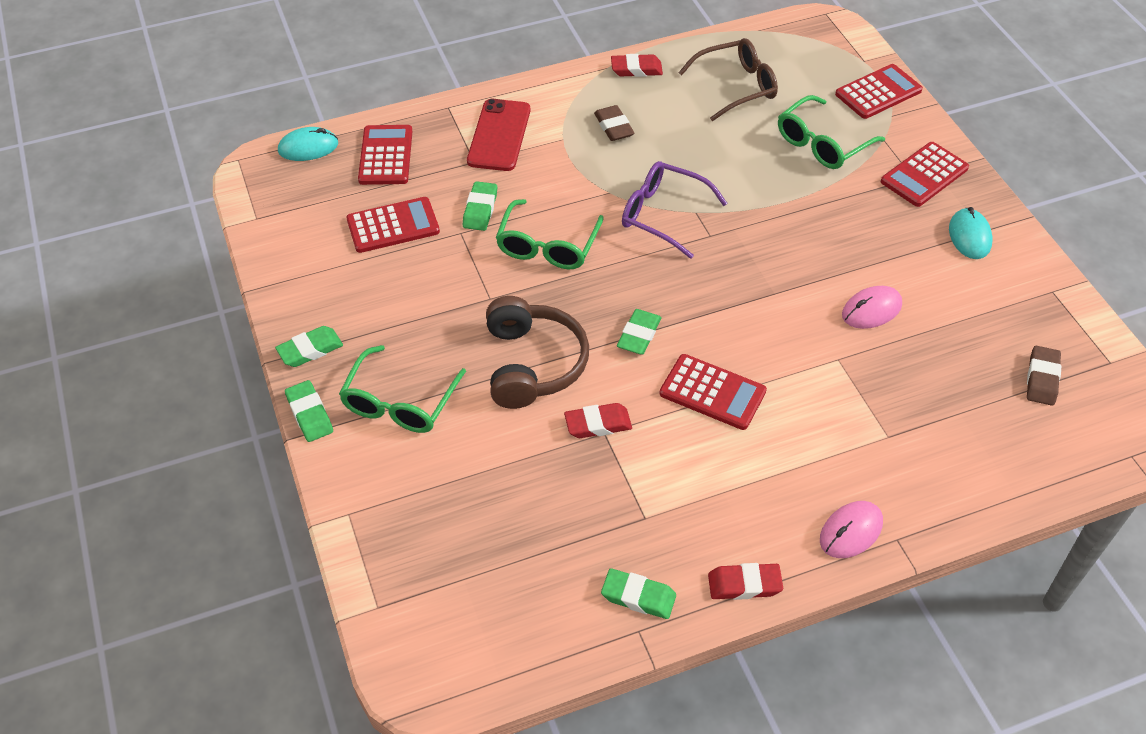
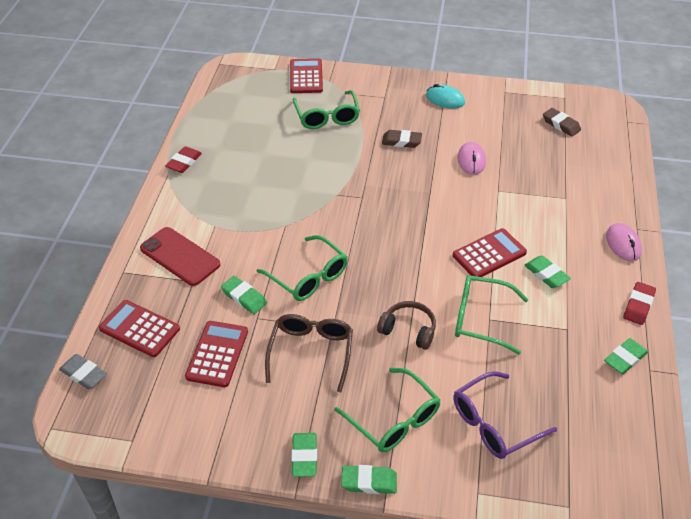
camera: 60 degrees left, 5 degrees down
(308, 147) = (83, 374): turquoise mouse -> grey eraser
(532, 364) = (408, 330): brown headphones -> brown headphones, size x0.63
(598, 424) = (480, 319): red eraser -> green glasses
(613, 127) = (227, 196): brown eraser -> brown eraser (401, 141)
(639, 335) = (420, 266): green eraser -> green eraser (546, 274)
(663, 214) = (327, 210): purple glasses -> purple glasses (494, 424)
(736, 86) = (245, 127): brown glasses -> brown glasses (311, 352)
(924, 175) = (386, 92): red calculator -> none

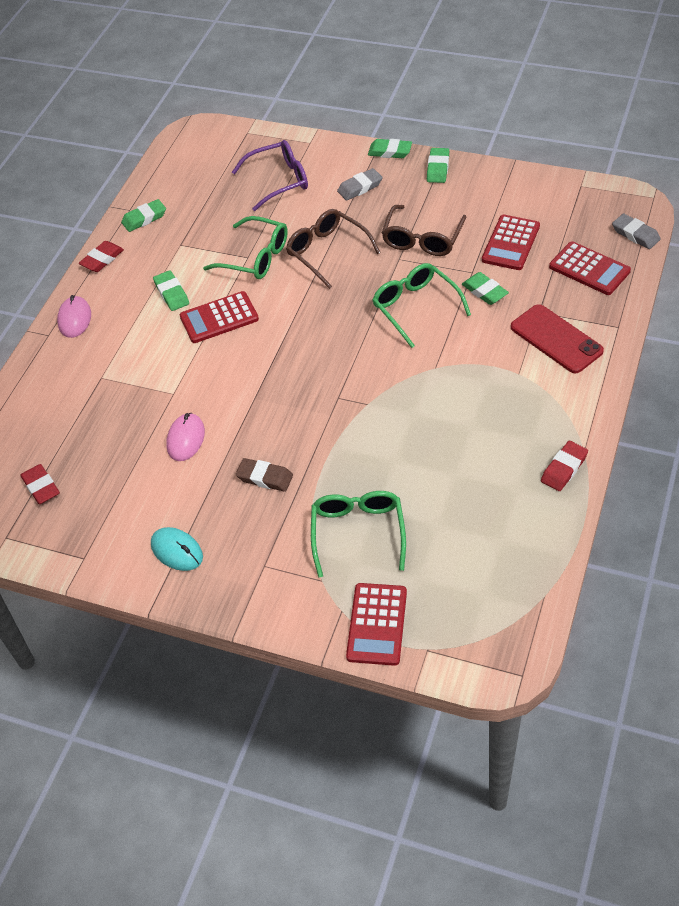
camera: 165 degrees left, 5 degrees up
(394, 419) = (360, 187): green glasses -> grey eraser
(408, 330) = (327, 252): brown headphones -> brown glasses
(561, 125) = (41, 487): brown eraser -> red eraser

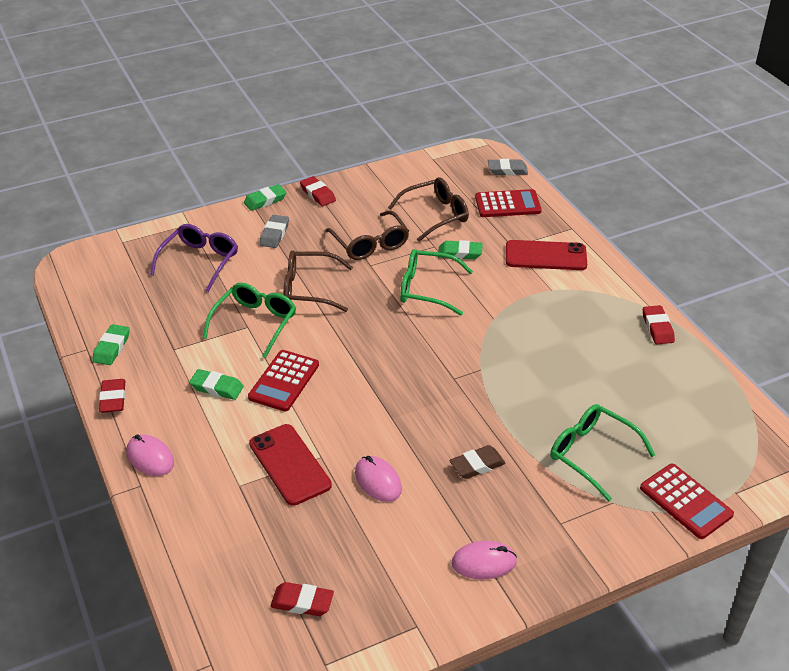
camera: 50 degrees left, 10 degrees down
(147, 385) = (290, 464): none -> red phone
(177, 551) = (484, 562): turquoise mouse -> pink mouse
(255, 257) = (255, 323): green glasses -> green glasses turned 45 degrees counterclockwise
(438, 168) = (318, 194): green eraser -> red eraser
(511, 243) = (435, 215): red calculator -> brown glasses

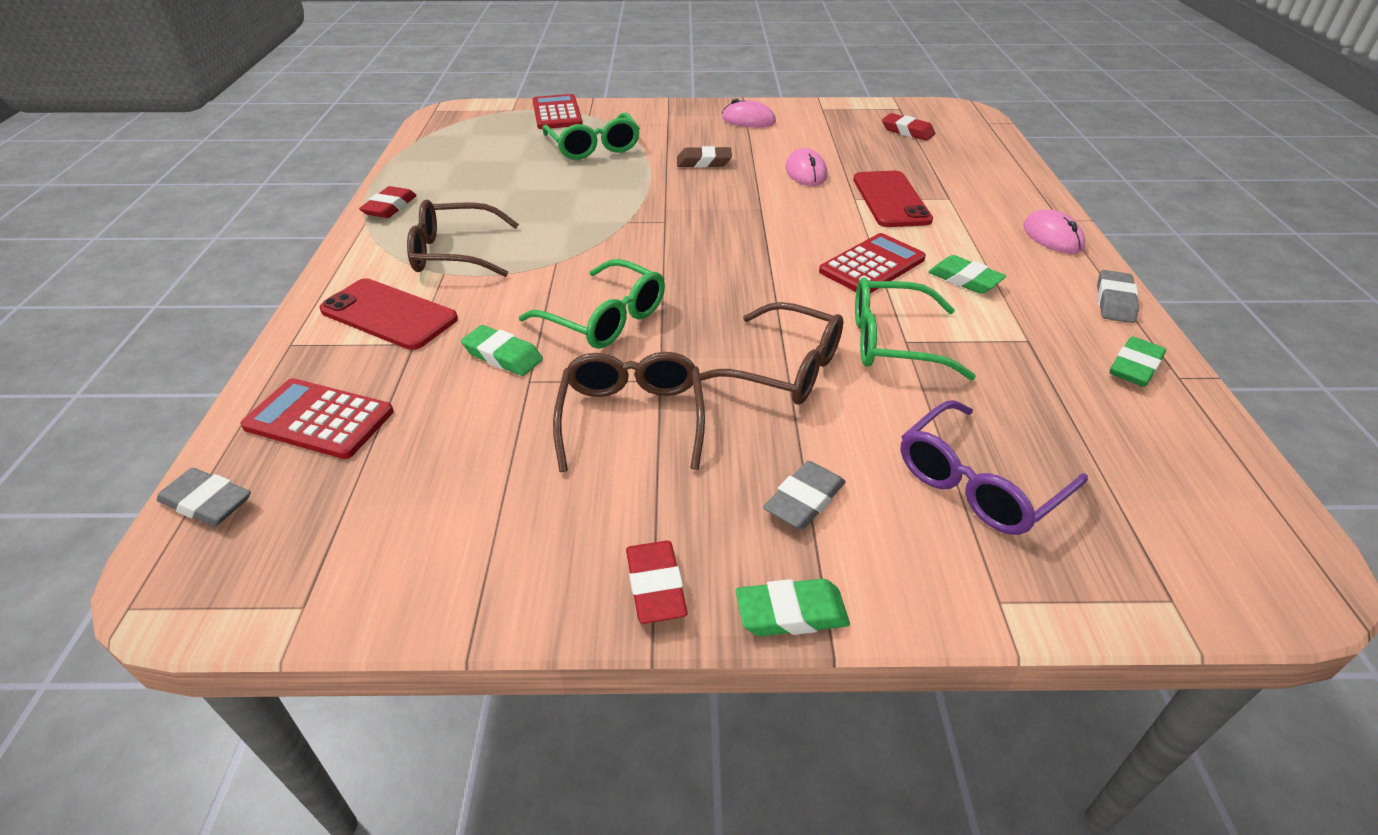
camera: 155 degrees left, 0 degrees up
(113, 399) = (1114, 301): red eraser -> grey eraser
(255, 323) = (892, 342): green glasses -> green glasses turned 45 degrees clockwise
(435, 215) = (465, 440): brown glasses -> brown glasses (454, 253)

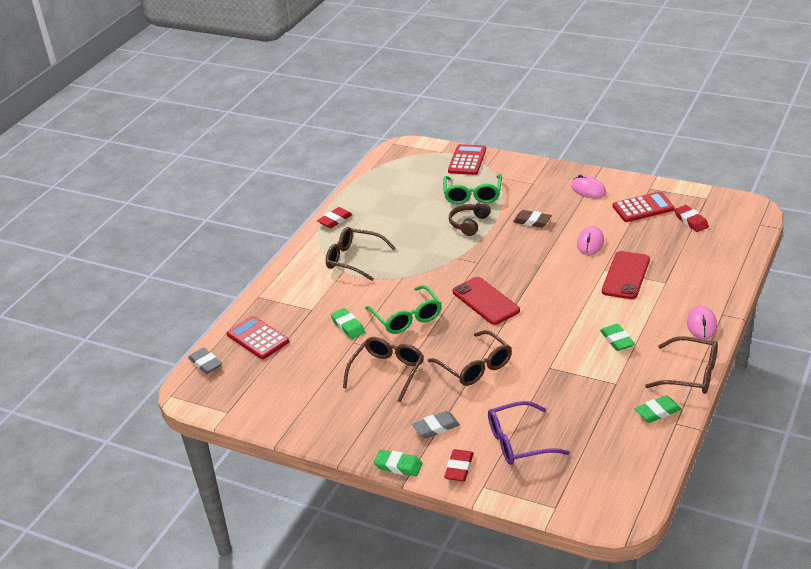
camera: 30 degrees right, 5 degrees down
(389, 314) = (307, 290): red phone -> red phone (485, 301)
(614, 178) = (469, 224): none -> brown headphones
(655, 586) = (354, 442): red eraser -> red eraser (459, 468)
(872, 265) = (572, 319): red calculator -> red calculator (643, 208)
(892, 342) = (541, 366): green glasses -> none
(1114, 301) = (691, 374): grey eraser -> brown glasses

